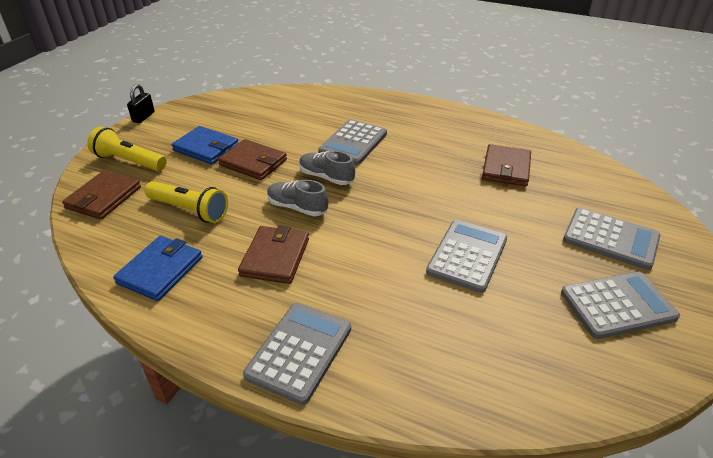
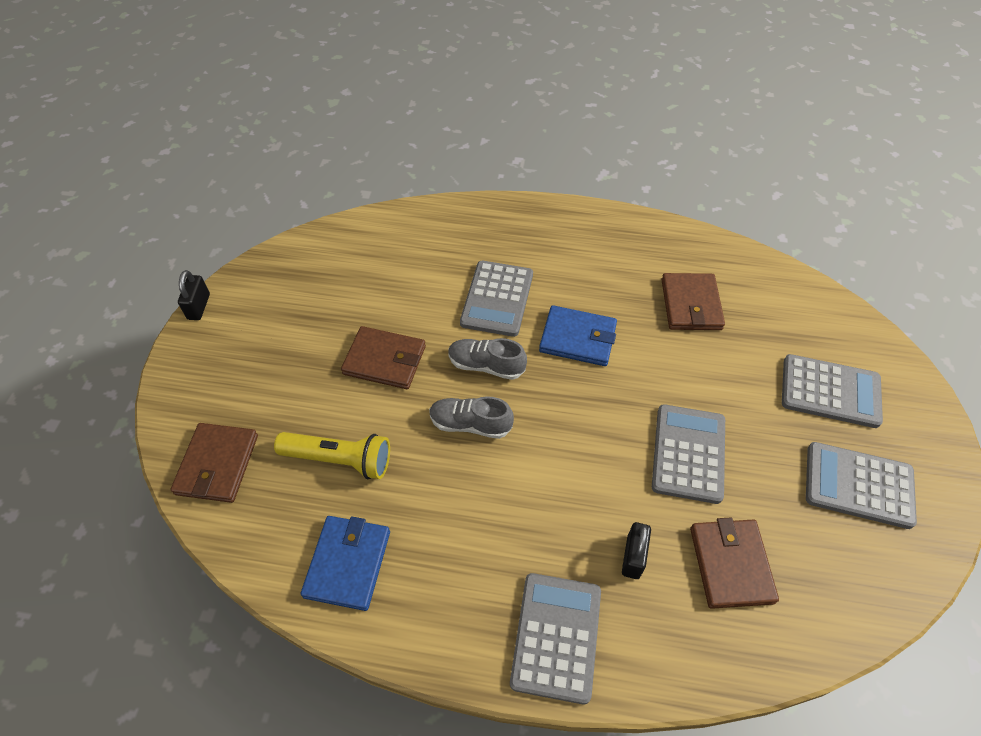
camera: 15 degrees left, 15 degrees up
(129, 161) = (220, 393): yellow flashlight -> none
(206, 148) = (312, 347): blue wallet -> blue wallet (578, 338)
(275, 257) = (475, 509): brown wallet -> brown wallet (731, 564)
(390, 313) = (633, 557): none -> black padlock
(617, 305) = (858, 485): grey calculator -> grey calculator turned 135 degrees counterclockwise

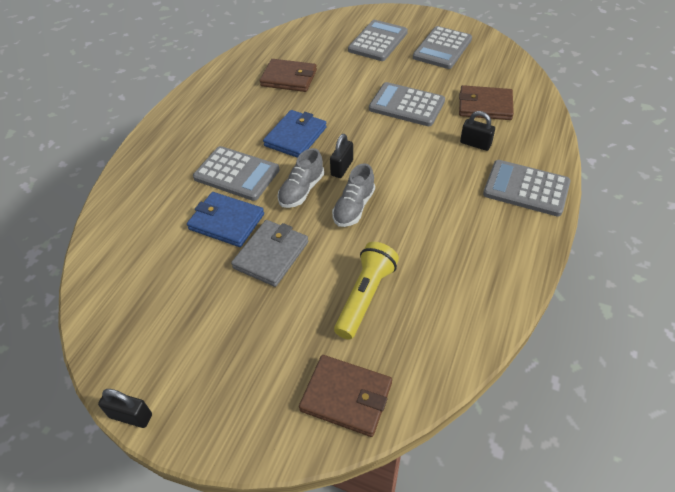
camera: 75 degrees left, 5 degrees down
(348, 563) = (462, 298): blue wallet -> blue wallet (226, 221)
(385, 360) = (271, 255): brown wallet -> grey wallet
(535, 398) = (342, 168): none -> black padlock

